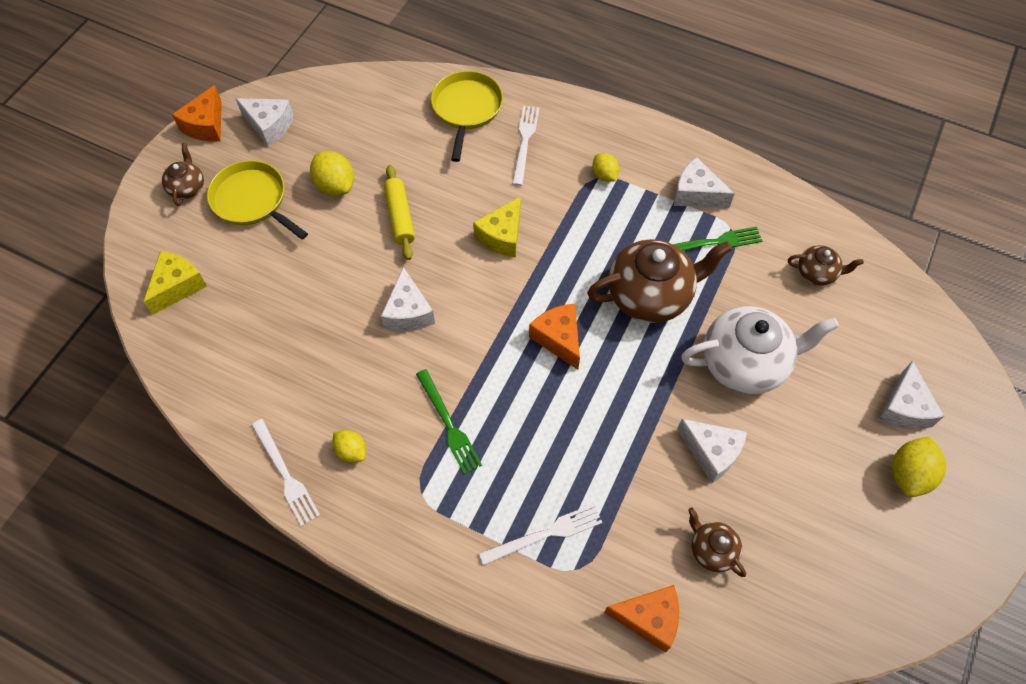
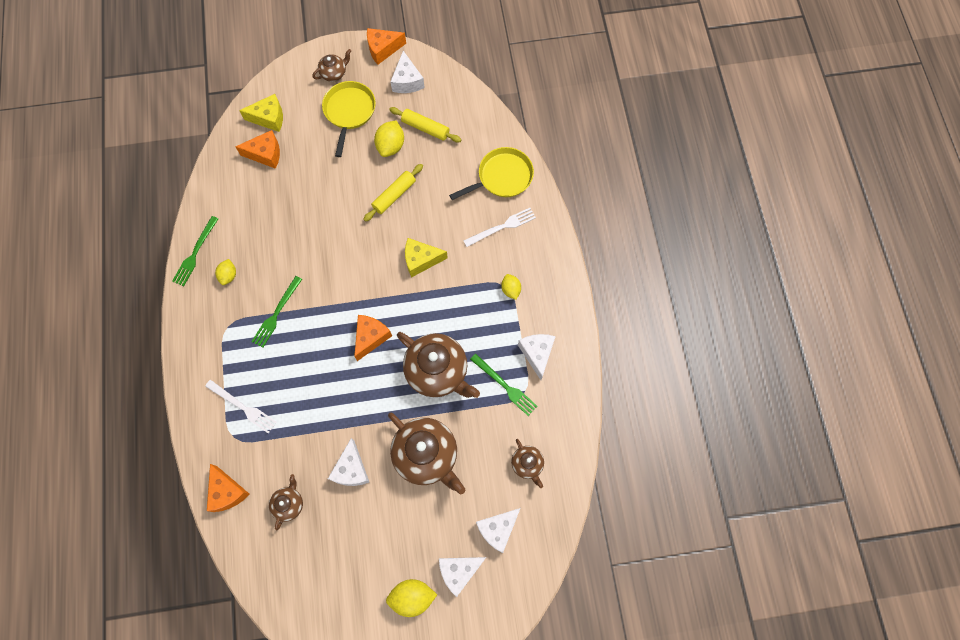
camera: 55 degrees right, 10 degrees up
(223, 317) = (265, 154): none -> orange cheese
(285, 475) = (195, 253): white fork -> green fork
(344, 142) = (425, 128): none -> yellow rolling pin
(408, 312) = (333, 245): white cheese -> white cheese (498, 529)
(604, 175) = (510, 290): yellow lemon -> yellow lemon turned 45 degrees counterclockwise
(745, 363) = (426, 455): white teapot -> brown teapot

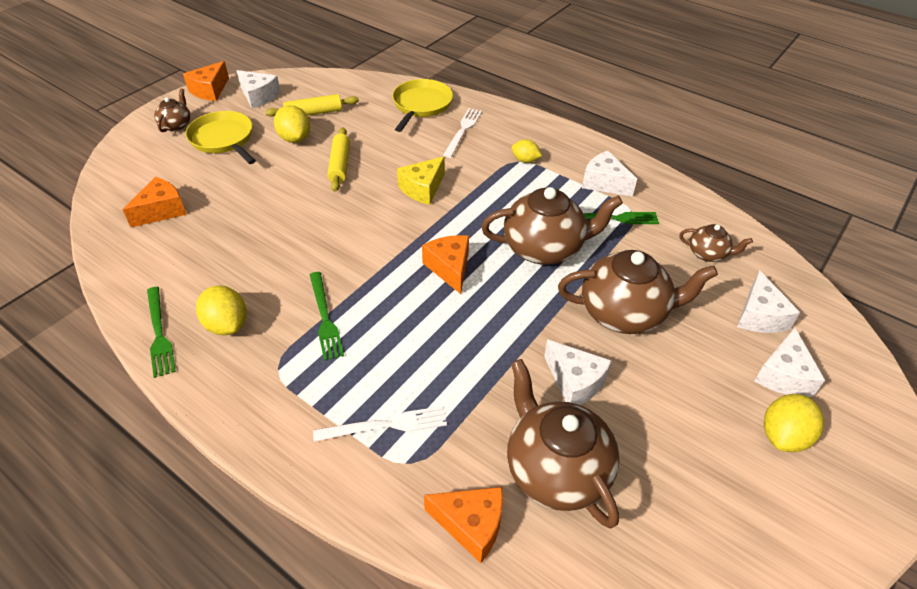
camera: 45 degrees left, 25 degrees down
(229, 275) = (227, 325): yellow lemon -> yellow lemon, size x1.58
(269, 118) = (136, 185): yellow cheese -> none
(289, 504) = (555, 470): brown teapot -> brown teapot, size x2.01

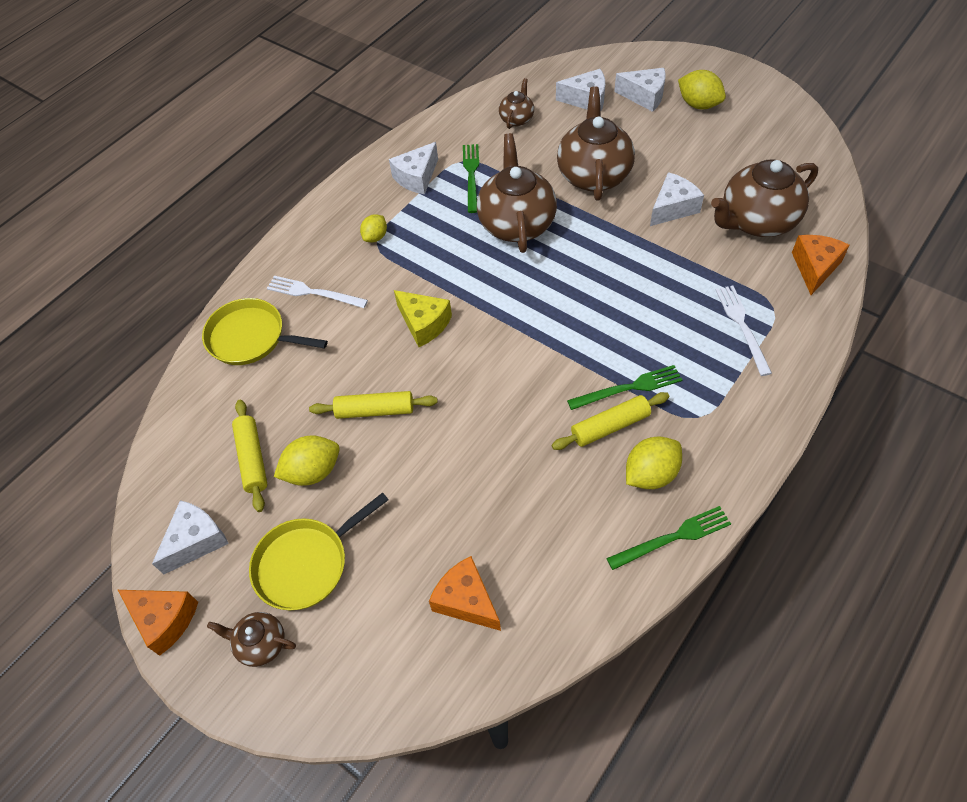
camera: 85 degrees left, 10 degrees up
(286, 301) = (610, 426): none -> yellow rolling pin
(449, 268) = (549, 293): orange cheese -> none

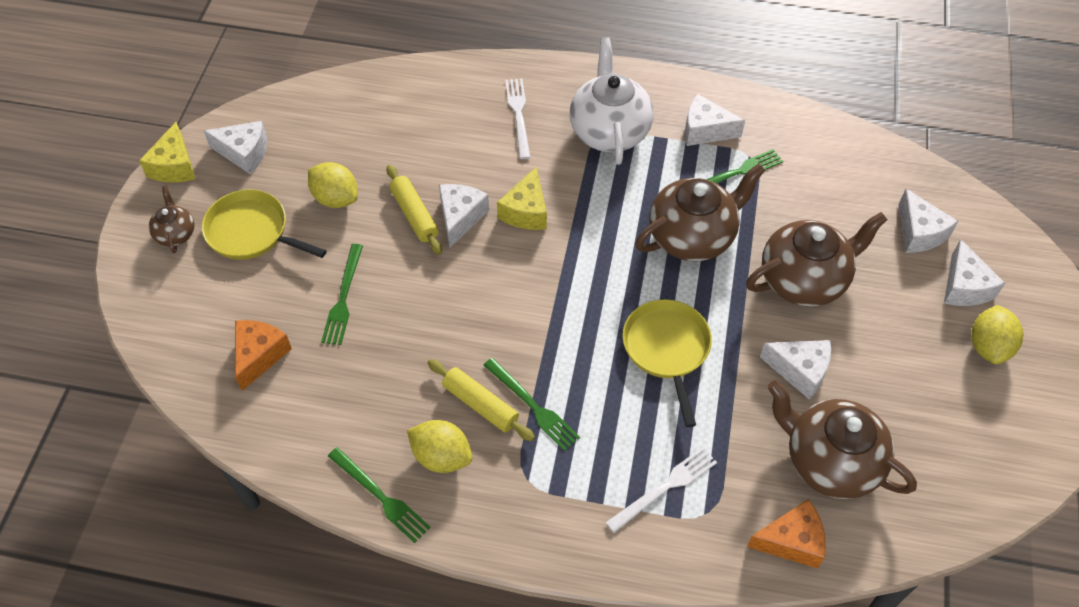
camera: 60 degrees right, 0 degrees up
(165, 620) = (174, 166): orange cheese -> yellow cheese
(250, 337) = (448, 95): yellow pan -> yellow pan (667, 349)
(252, 459) = (330, 153): yellow rolling pin -> none
(375, 237) = (609, 131): yellow lemon -> white teapot
(400, 375) = (460, 217): none -> white cheese
(437, 501) = (343, 298): none -> green fork
(517, 119) = (844, 180): brown teapot -> none

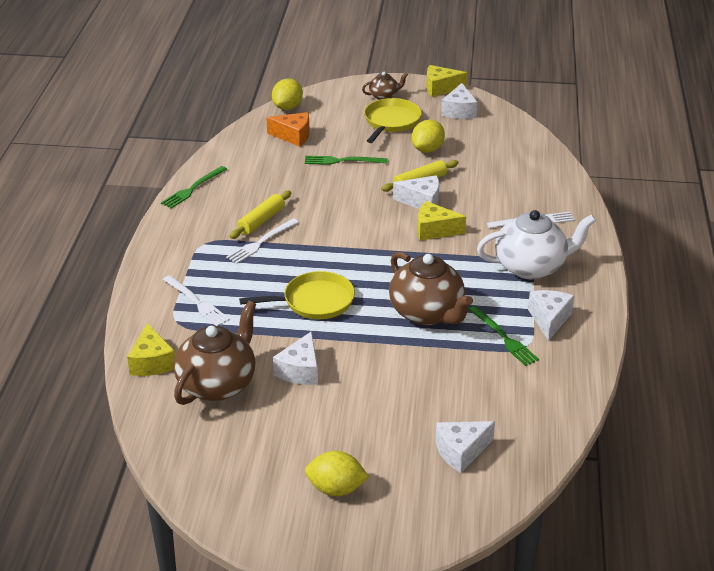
camera: 85 degrees right, 20 degrees down
(441, 456) = (221, 208): yellow lemon -> yellow lemon (287, 107)
(533, 406) = (261, 242): green fork -> white fork
(791, 541) = (152, 362): orange cheese -> yellow cheese
(804, 280) = (393, 375): brown teapot -> none
(964, 287) = (402, 478): white cheese -> none

